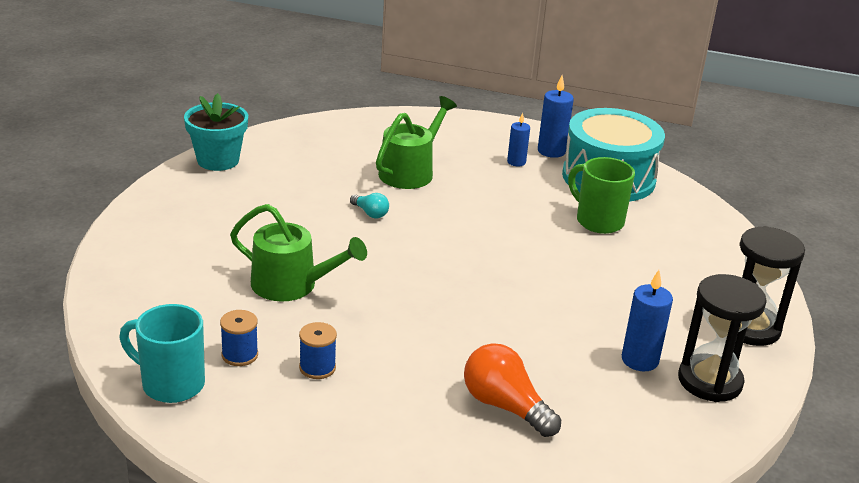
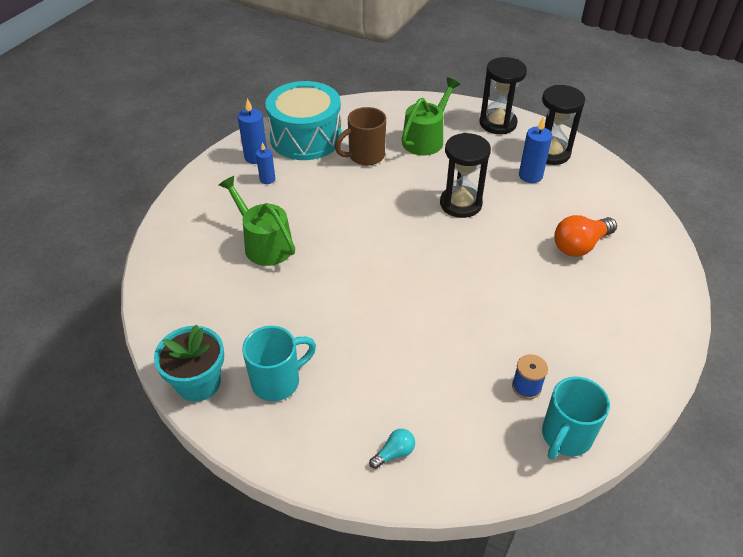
camera: 75 degrees left, 15 degrees up
(225, 199) = (278, 381): none -> turquoise mug
(291, 285) = (430, 344): green watering can -> green watering can (425, 139)
(317, 368) = (542, 339): blue spool -> none
(370, 213) = (327, 279): turquoise light bulb -> turquoise light bulb (394, 453)
(543, 298) = (460, 204): none -> black hourglass
(598, 221) = (365, 156): green mug -> brown mug

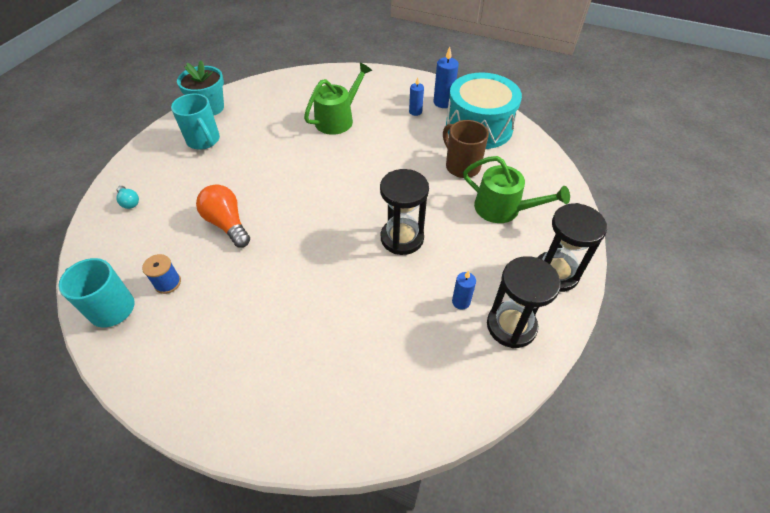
camera: 85 degrees right, 5 degrees up
(530, 176) = (461, 302): blue candle -> blue candle, size x0.65
(580, 245) = (346, 343): orange light bulb -> orange light bulb (227, 224)

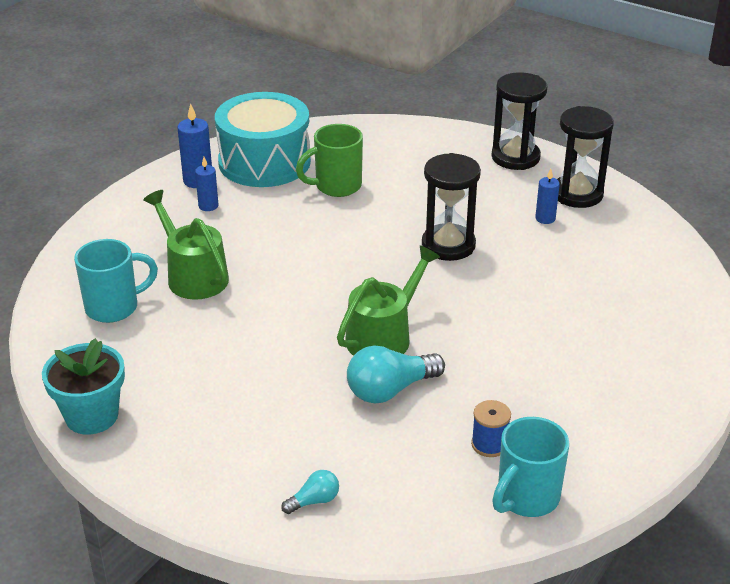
camera: 80 degrees left, 15 degrees down
(204, 141) = (187, 420): turquoise mug -> turquoise mug (114, 307)
(227, 224) = (390, 390): orange light bulb -> turquoise light bulb
(461, 166) = (336, 186): brown mug -> green mug
(503, 209) = (418, 171): green watering can -> green watering can (383, 336)

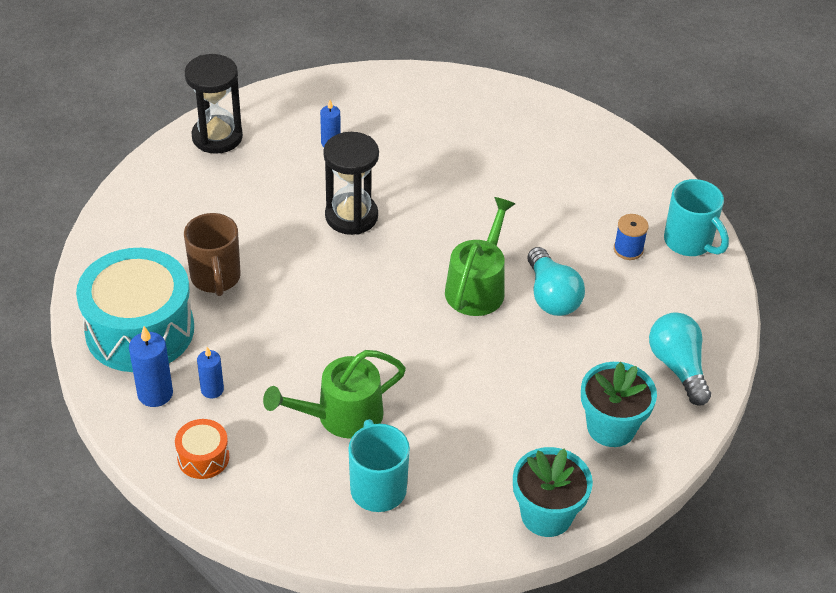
camera: 80 degrees left, 10 degrees up
(135, 214) = (203, 457): none -> orange drum
(213, 452) = (611, 427): none -> turquoise flower pot
(314, 501) = (678, 367): turquoise light bulb -> turquoise light bulb, size x1.90
(336, 186) = (216, 278): green mug -> brown mug
(383, 336) = (477, 287): green watering can -> green watering can turned 60 degrees clockwise
(577, 194) = (299, 113): black hourglass -> none

